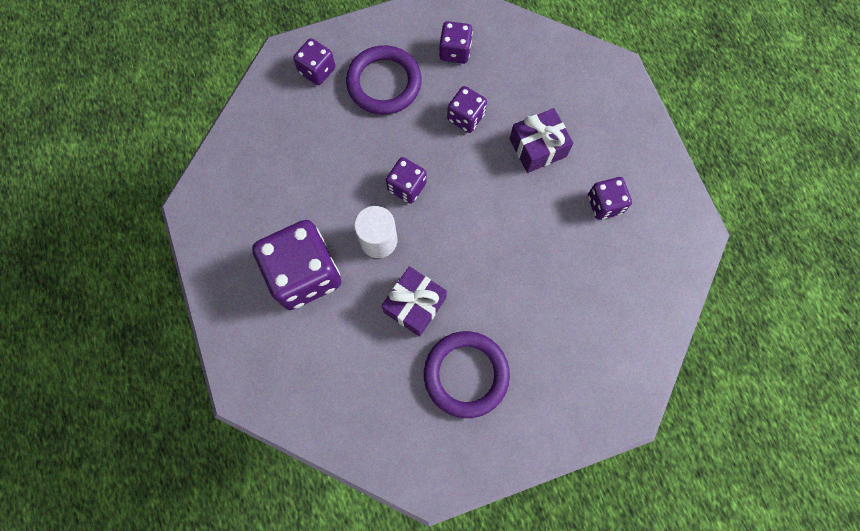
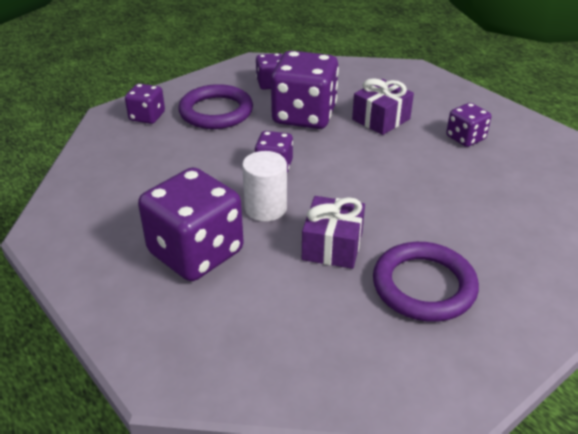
camera: 20 degrees left, 35 degrees down
(465, 117) = (304, 116): purple dice -> purple dice, size x1.94

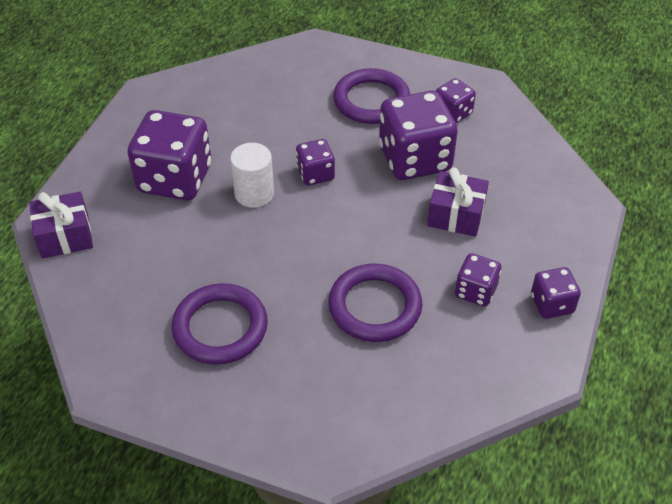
camera: 60 degrees right, 10 degrees up
(147, 116) = (328, 65): purple dice -> purple dice (551, 304)
(332, 246) = (233, 253): purple gift -> purple gift (65, 236)
(452, 188) = (375, 306): none -> purple ring

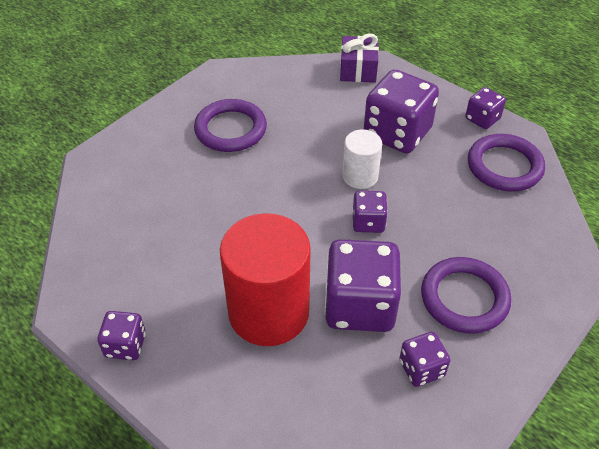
camera: 110 degrees right, 0 degrees up
(375, 306) = (198, 219): purple ring -> purple ring (504, 166)
(456, 215) = (268, 312): purple gift -> red cylinder
(475, 291) = (173, 292): purple dice -> purple dice (482, 119)

